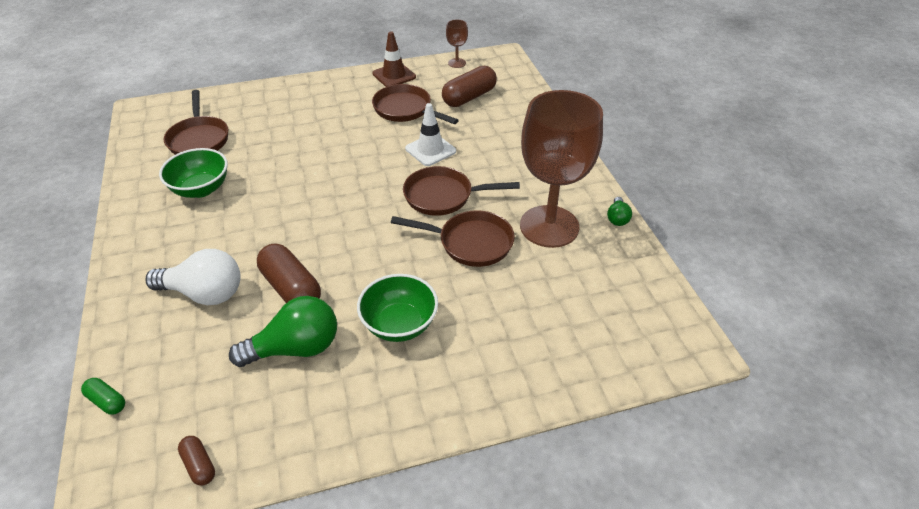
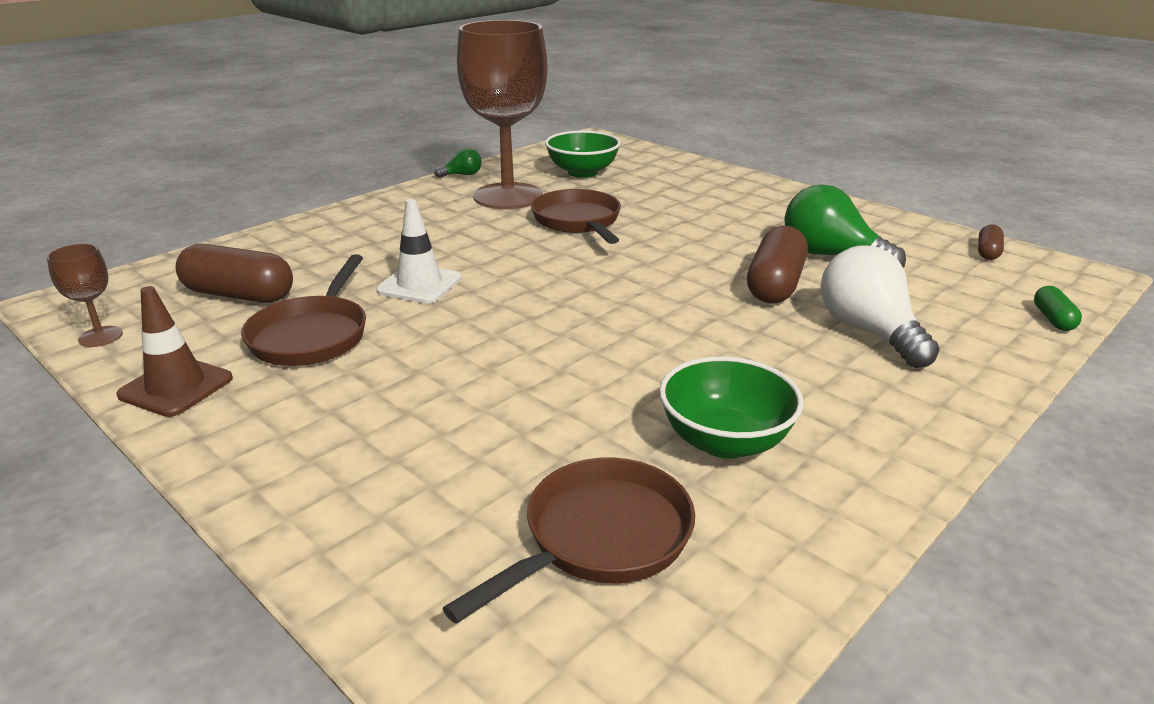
camera: 120 degrees left, 15 degrees down
(399, 324) = (728, 223): green bowl -> green bowl (582, 172)
(443, 196) = (515, 252): brown pan -> none

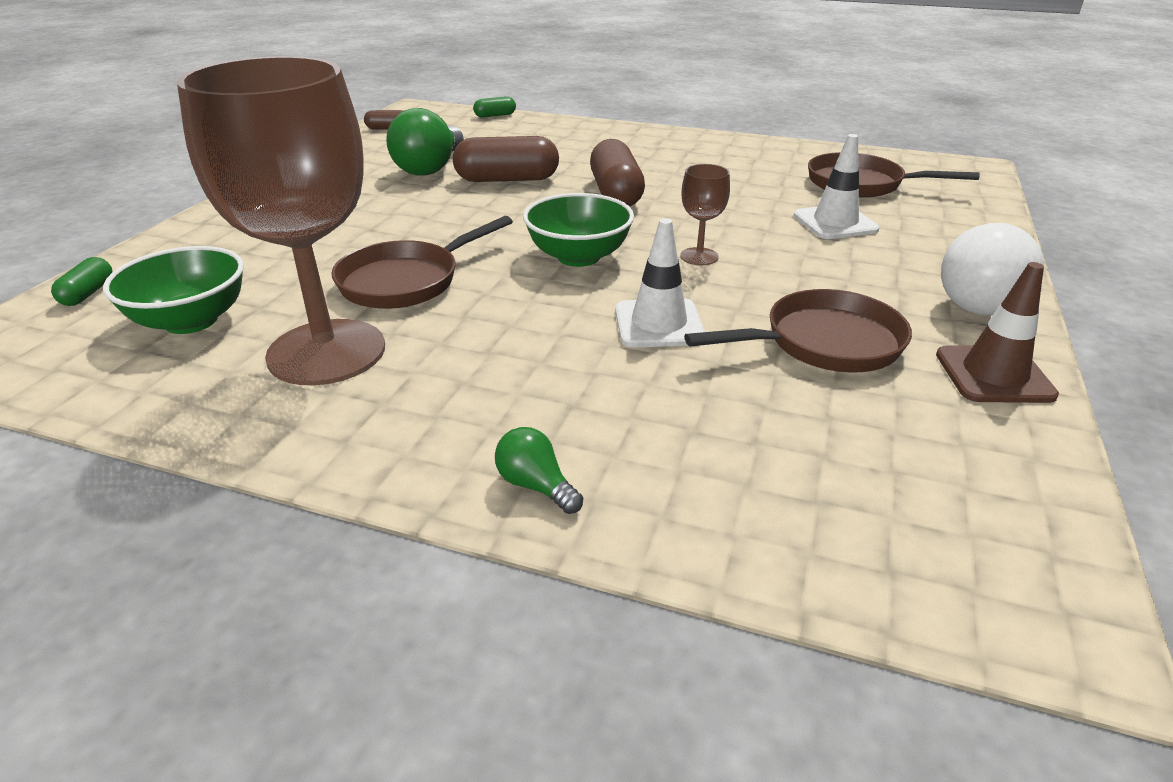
camera: 115 degrees left, 5 degrees up
(100, 336) = (1032, 495): brown goblet -> brown goblet (699, 256)
(239, 295) = (819, 440): brown capsule -> brown capsule (616, 193)
(462, 175) = (219, 430): green light bulb -> green light bulb (536, 485)
(497, 444) = (835, 223): none -> white traffic cone
(643, 154) = (88, 293): none -> green capsule
(725, 441) = (739, 171): green bowl -> green bowl (578, 257)
(869, 332) = (560, 151): white light bulb -> white light bulb (986, 301)

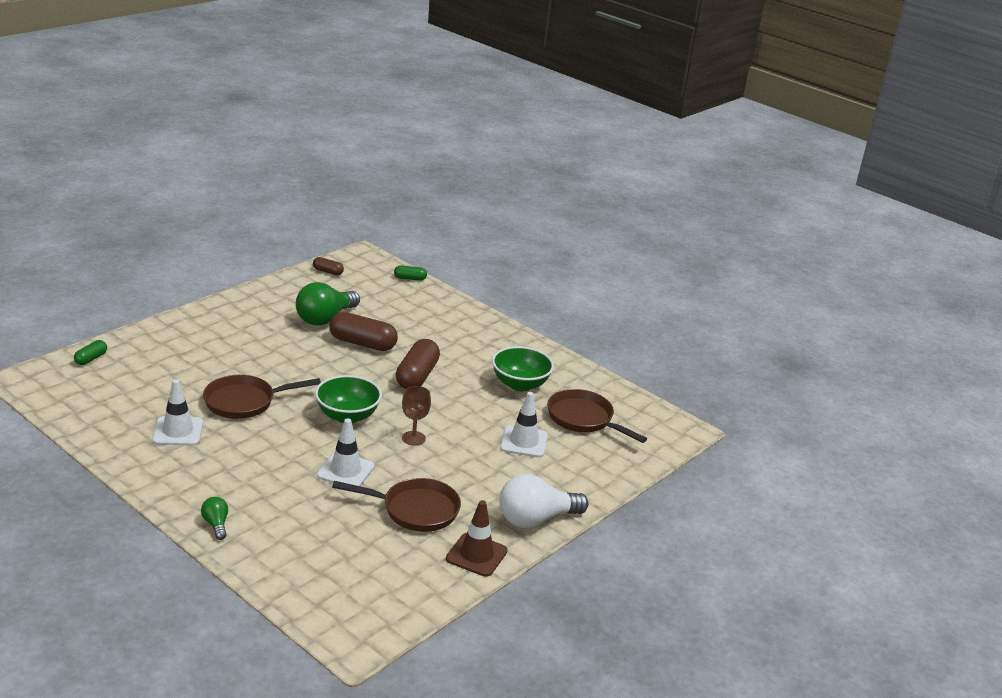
camera: 20 degrees right, 5 degrees down
(191, 321) = (129, 392): green bowl -> green bowl (520, 384)
(326, 352) = (178, 431): brown goblet -> white traffic cone

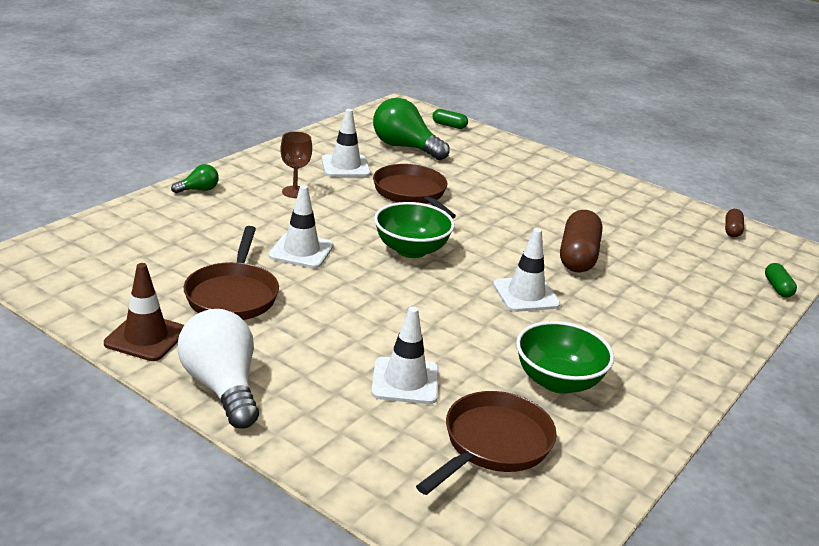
camera: 85 degrees right, 0 degrees up
(325, 318) = (617, 231): green light bulb -> green light bulb (405, 147)
(413, 438) = (382, 293): brown goblet -> brown goblet (295, 192)
(417, 376) = (526, 295): brown capsule -> white traffic cone

